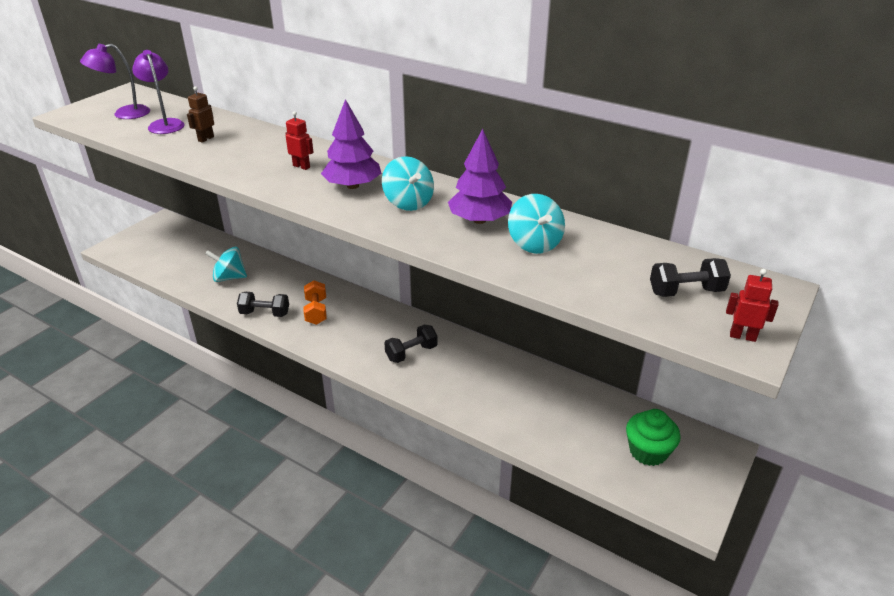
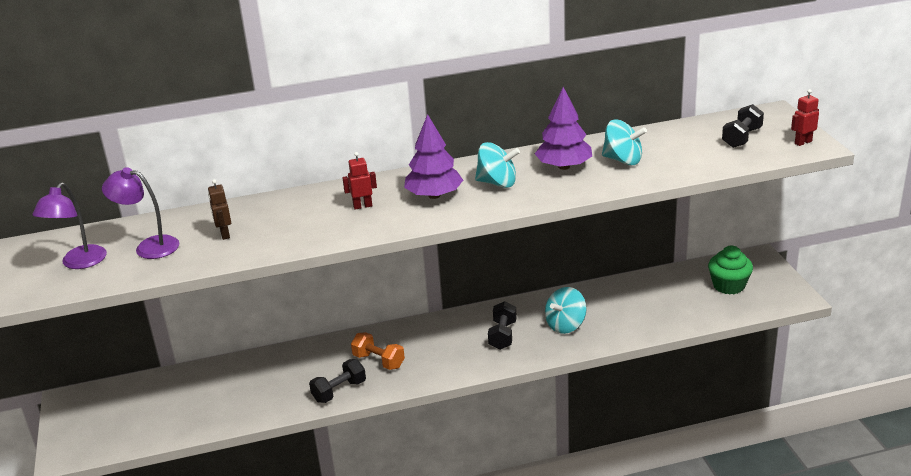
camera: 45 degrees left, 5 degrees down
(229, 277) = (249, 392): turquoise spinning top -> turquoise spinning top (565, 325)

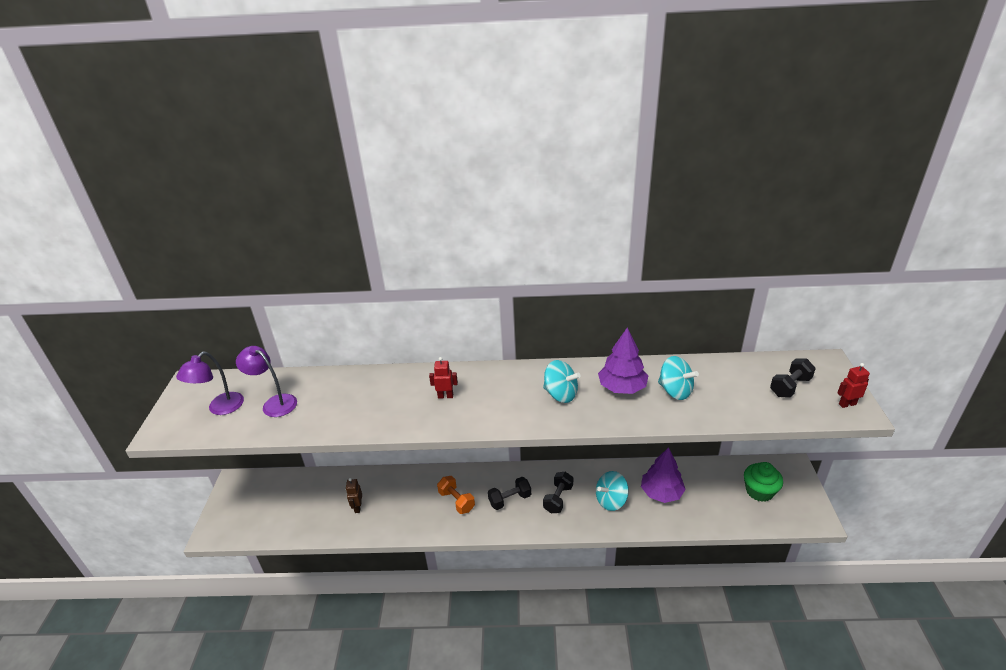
camera: 15 degrees right, 5 degrees up
(224, 234) = (332, 403): brown robot -> brown robot (357, 507)
(339, 391) = (418, 523): black dumbbell -> black dumbbell (510, 499)
(434, 195) = (505, 397): purple tree -> purple tree (661, 493)

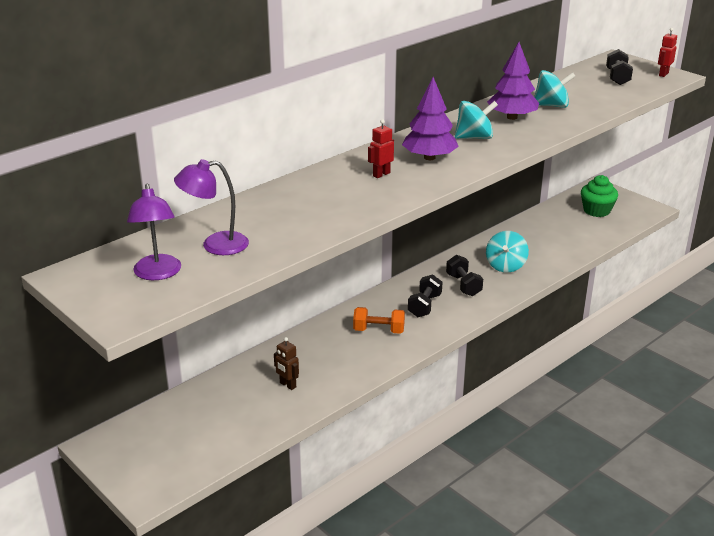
camera: 45 degrees left, 5 degrees down
(661, 493) = (534, 243): purple tree -> purple tree (429, 157)

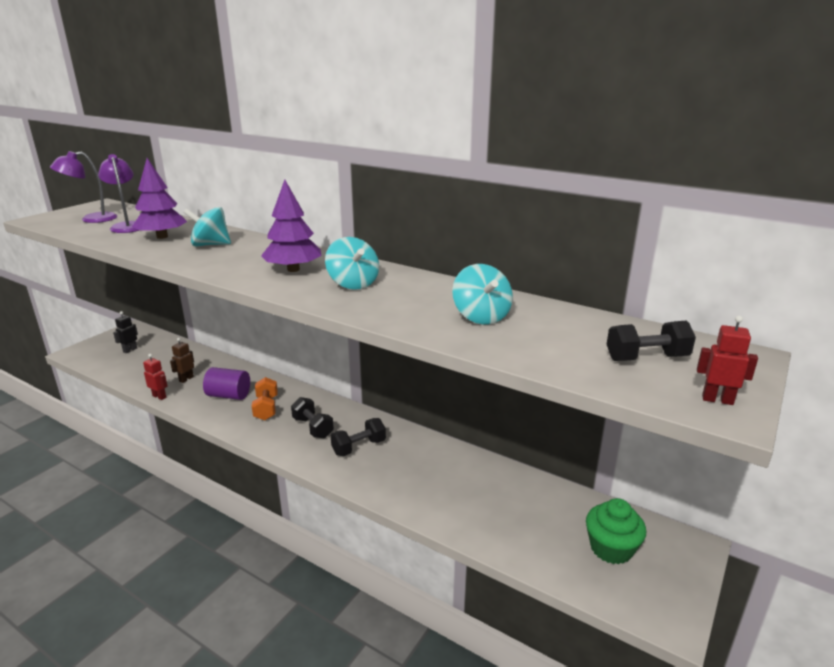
camera: 75 degrees right, 5 degrees down
(174, 438) = (130, 350): none -> black robot
(341, 354) = (229, 395): none -> purple cylinder
(381, 174) = (251, 256): red robot -> red robot (159, 396)
(424, 306) = (313, 428): black dumbbell -> black dumbbell turned 45 degrees clockwise
(505, 266) = (411, 473): turquoise spinning top -> turquoise spinning top (210, 245)
(512, 117) = (424, 297): purple tree -> purple tree (162, 237)

